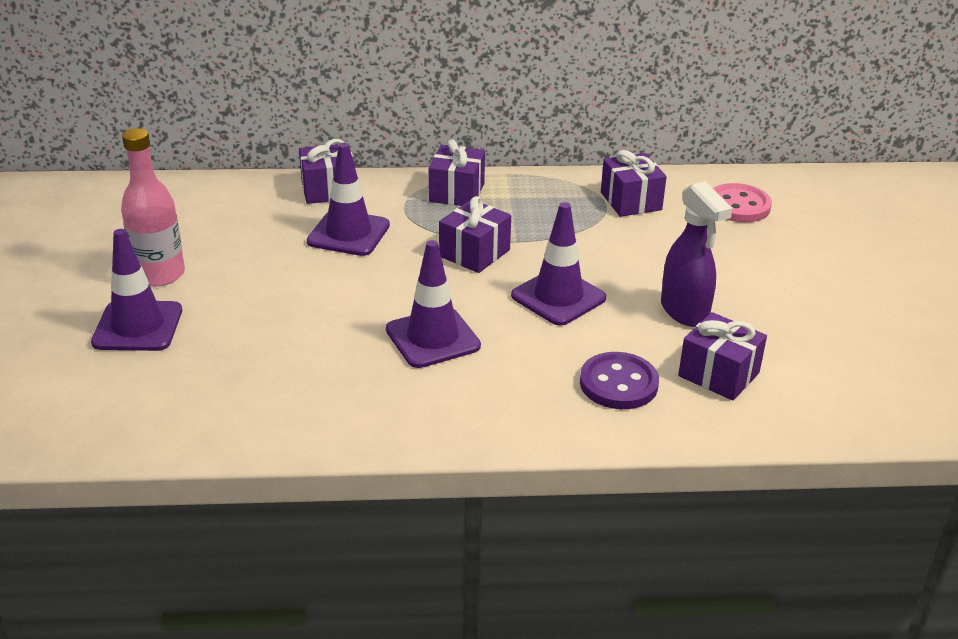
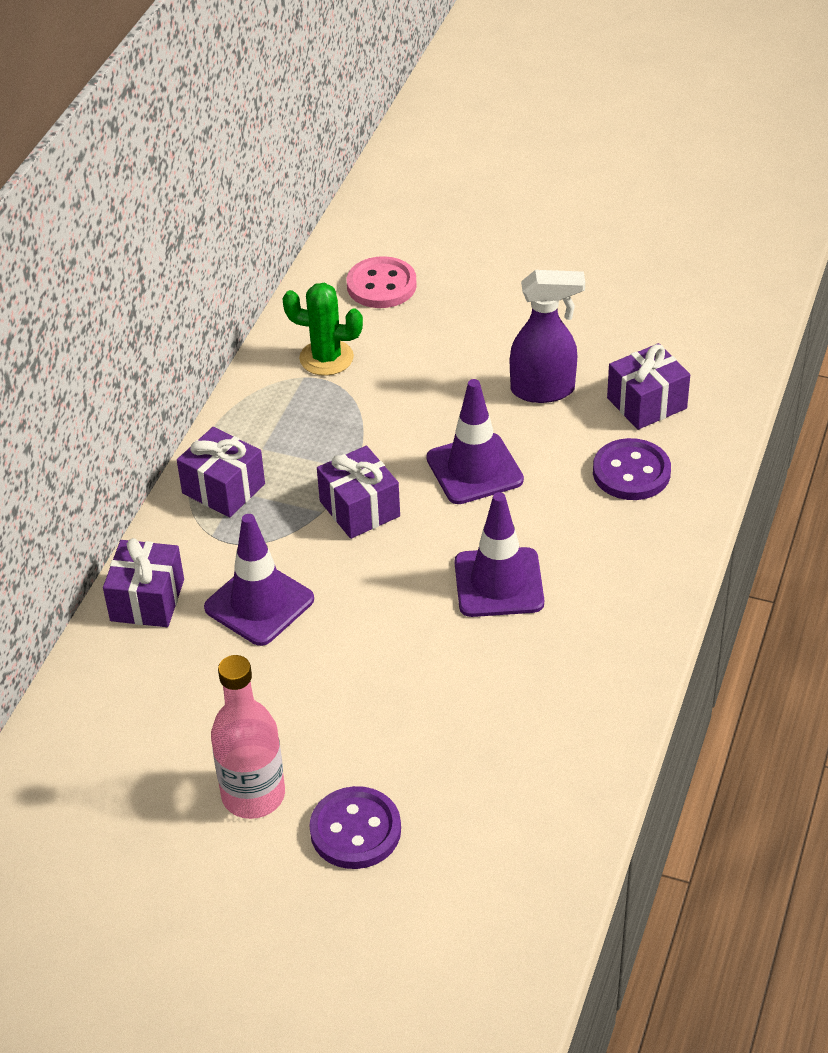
camera: 65 degrees left, 10 degrees up
(138, 326) = (355, 830): purple traffic cone -> purple button
(630, 201) = (326, 358): purple gift -> green cactus

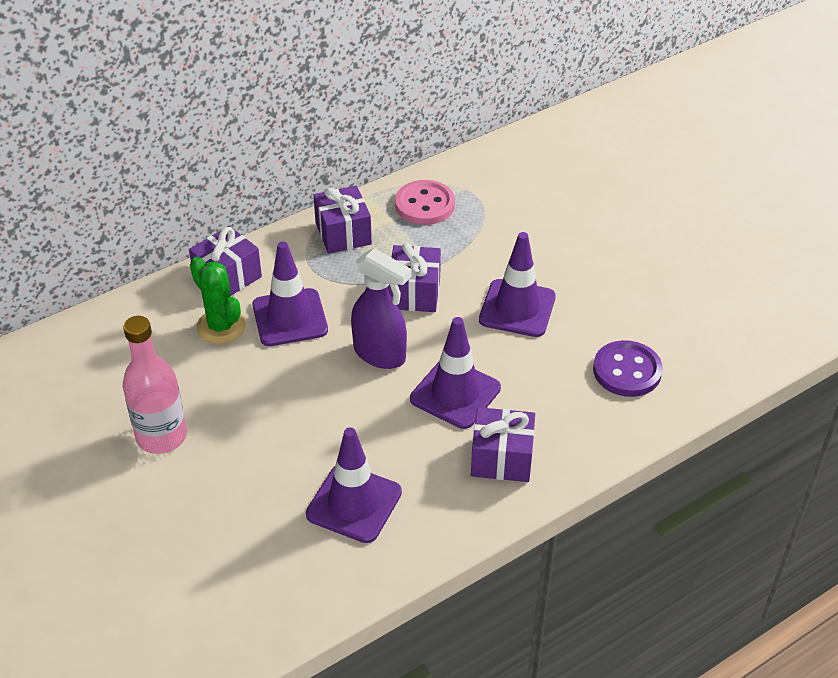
camera: 35 degrees right, 0 degrees up
(326, 358) = (493, 184): green cactus -> green cactus (221, 326)
(355, 830) = (197, 499): purple button -> none
(381, 285) = (578, 155): pink button -> pink button (424, 205)
(510, 740) = (354, 503): none -> purple traffic cone
(543, 390) = (620, 281): purple spray bottle -> purple spray bottle (380, 354)
(647, 403) = (688, 329): purple gift -> purple gift (502, 458)

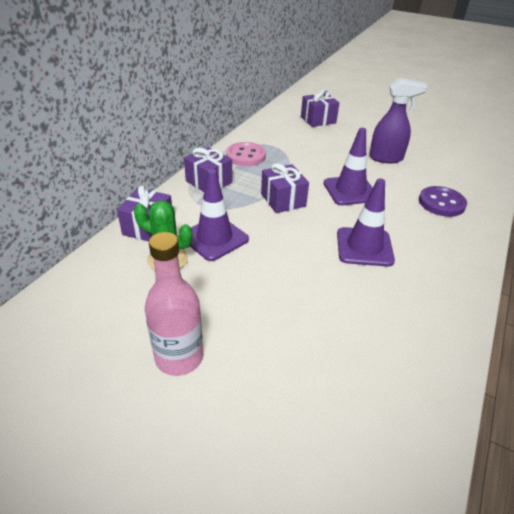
camera: 30 degrees left, 5 degrees down
(354, 503) = (373, 345): purple traffic cone -> none
(380, 354) = (295, 240): purple spray bottle -> purple spray bottle (386, 158)
(502, 458) = (432, 275): purple gift -> purple gift (318, 120)

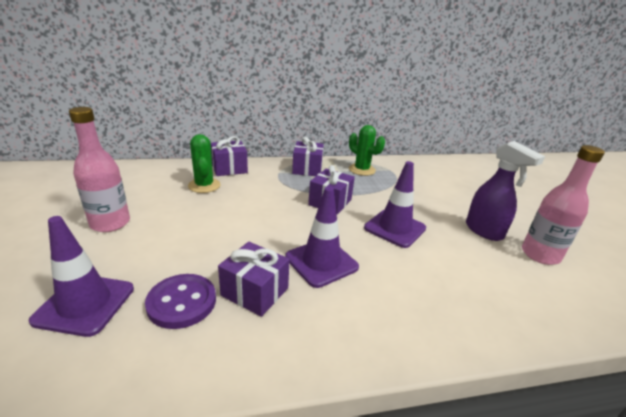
camera: 50 degrees right, 10 degrees down
(214, 238) = (246, 192): purple traffic cone -> purple traffic cone (85, 304)
(246, 156) = (362, 170): pink button -> green cactus
(318, 120) = (473, 179): purple gift -> purple gift (255, 292)
(426, 156) = (540, 255): none -> pink bottle
(441, 203) = (469, 291): purple button -> purple button (182, 302)

